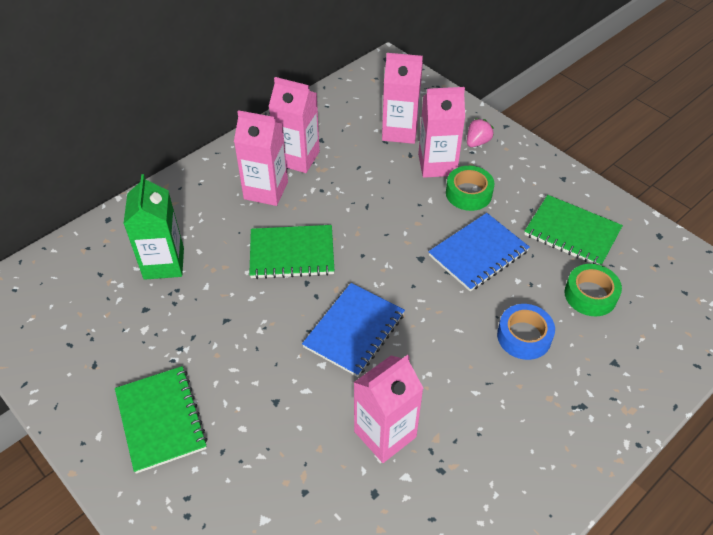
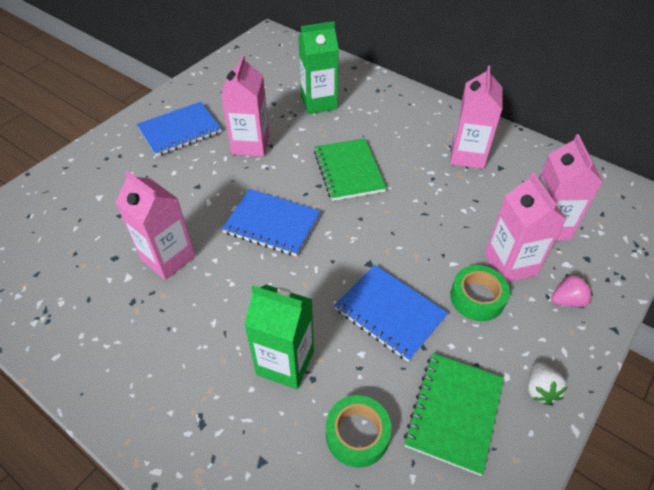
camera: 80 degrees right, 0 degrees up
(161, 420) = (180, 131): green notebook -> blue notebook
(266, 190) = (417, 142): pink carton -> pink carton (250, 145)
(477, 142) = (567, 300): pink strawberry -> pink strawberry turned 45 degrees counterclockwise
(524, 336) = (285, 363): blue tape -> green carton
(553, 180) = (540, 389): none -> white strawberry

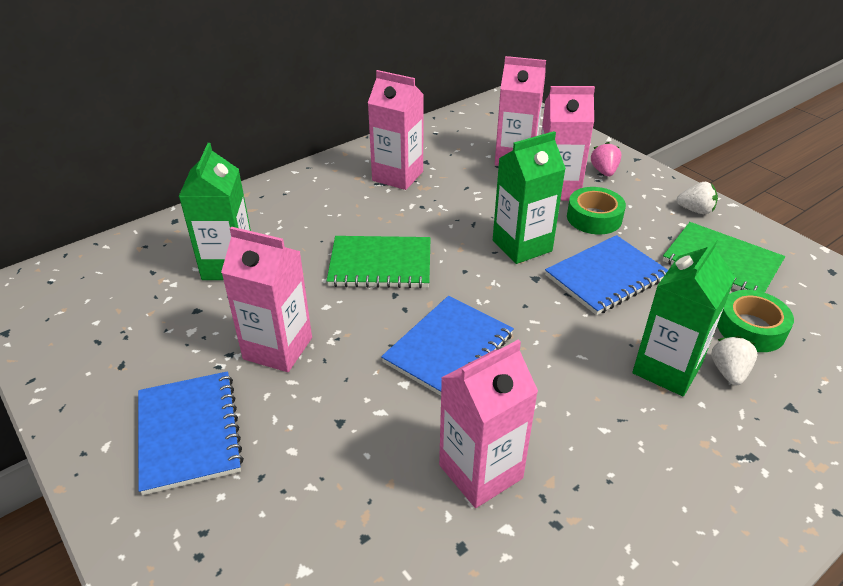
camera: 75 degrees left, 10 degrees down
(293, 411) = (728, 372): none -> white strawberry
(408, 249) = (522, 246): none -> green carton

